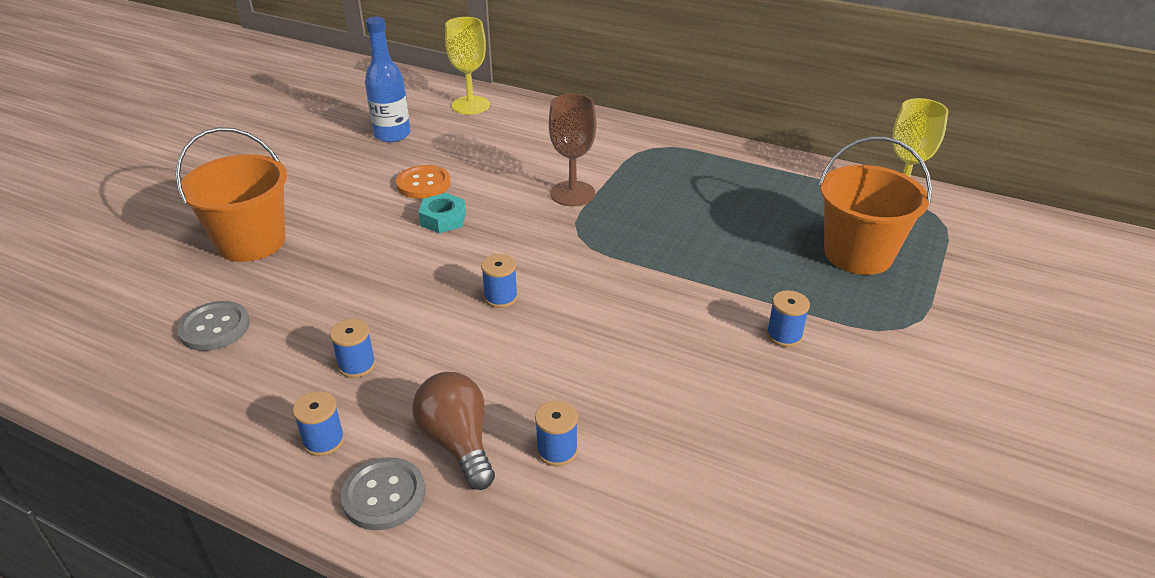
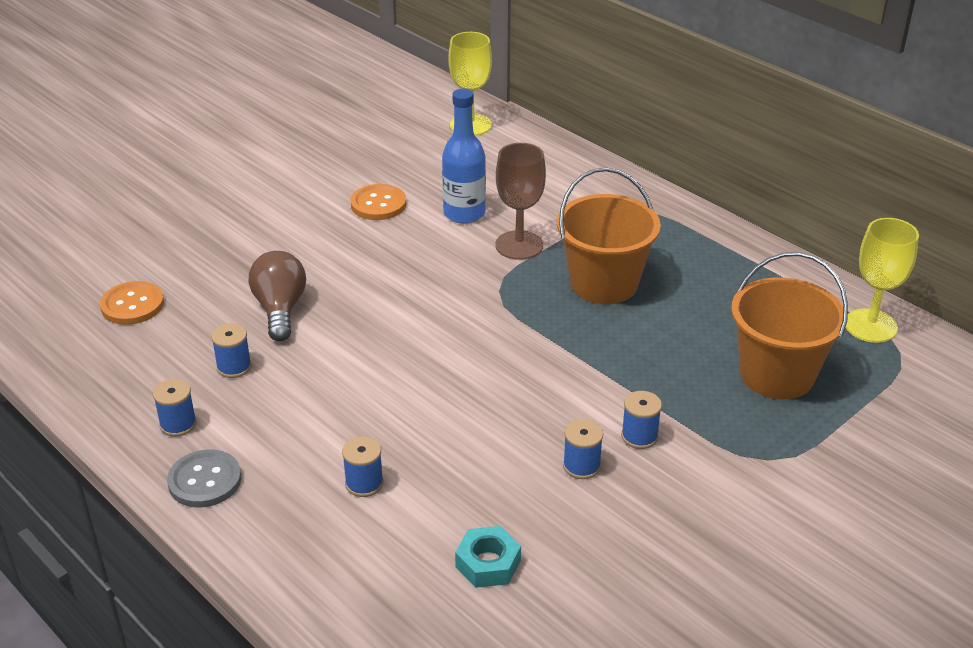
camera: 20 degrees right, 0 degrees up
(215, 328) = (132, 305): grey button -> orange button
(251, 242) = (196, 231): orange bucket -> orange bucket (604, 283)
(392, 135) = (375, 144): blue bottle -> blue bottle (464, 213)
(443, 219) = (378, 245): turquoise nut -> turquoise nut (488, 563)
(458, 442) = (285, 455): brown light bulb -> brown light bulb (280, 309)
(500, 297) = (390, 335): blue spool -> blue spool (581, 466)

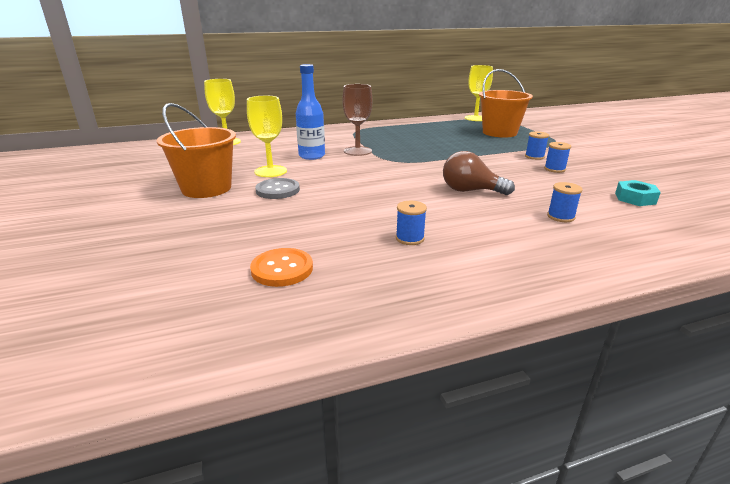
camera: 65 degrees left, 10 degrees down
(178, 424) = (471, 270): blue spool -> none
(205, 480) = (548, 269): grey button -> grey button (278, 190)
(280, 309) = (353, 213): brown light bulb -> brown light bulb (470, 191)
(378, 204) = (270, 171): orange button -> yellow goblet
(604, 283) = (409, 143): orange bucket -> orange bucket (206, 188)

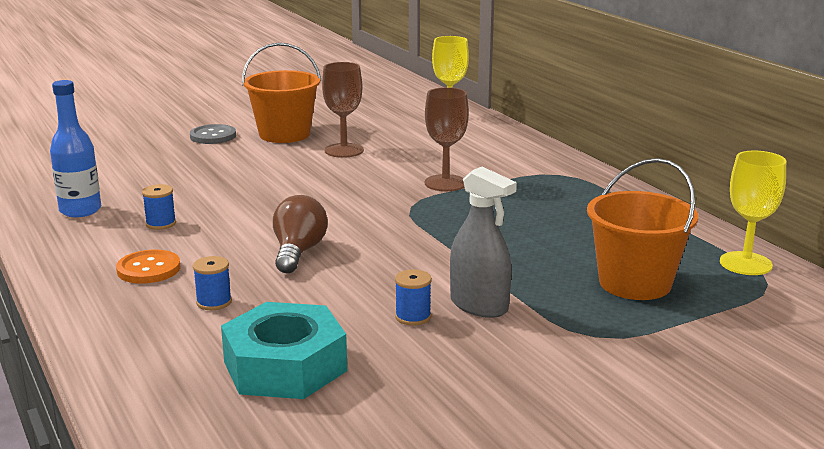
camera: 80 degrees right, 5 degrees down
(270, 171) = (344, 150): yellow goblet -> brown goblet
(278, 190) = (284, 161): grey button -> grey button (213, 136)
(282, 269) = (110, 183): orange button -> orange button (148, 269)
(312, 156) = (411, 162): blue bottle -> blue bottle (80, 210)
(534, 157) = (479, 305): blue spool -> grey spray bottle
(635, 198) = (285, 366): turquoise nut -> turquoise nut, size x1.99

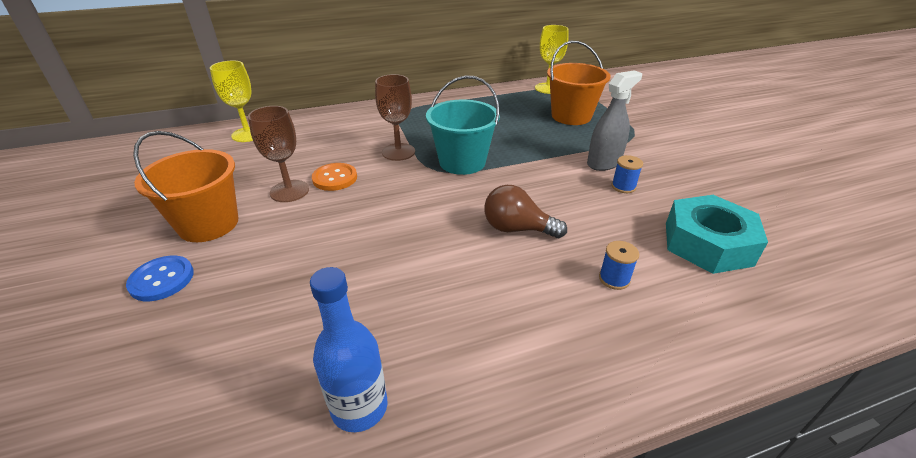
camera: 80 degrees left, 15 degrees up
(148, 269) = (546, 326): orange button -> orange button (335, 178)
(161, 224) = (430, 320): blue spool -> none
(213, 136) = (162, 279): grey button -> blue button
(436, 217) = (462, 162): none -> turquoise bucket

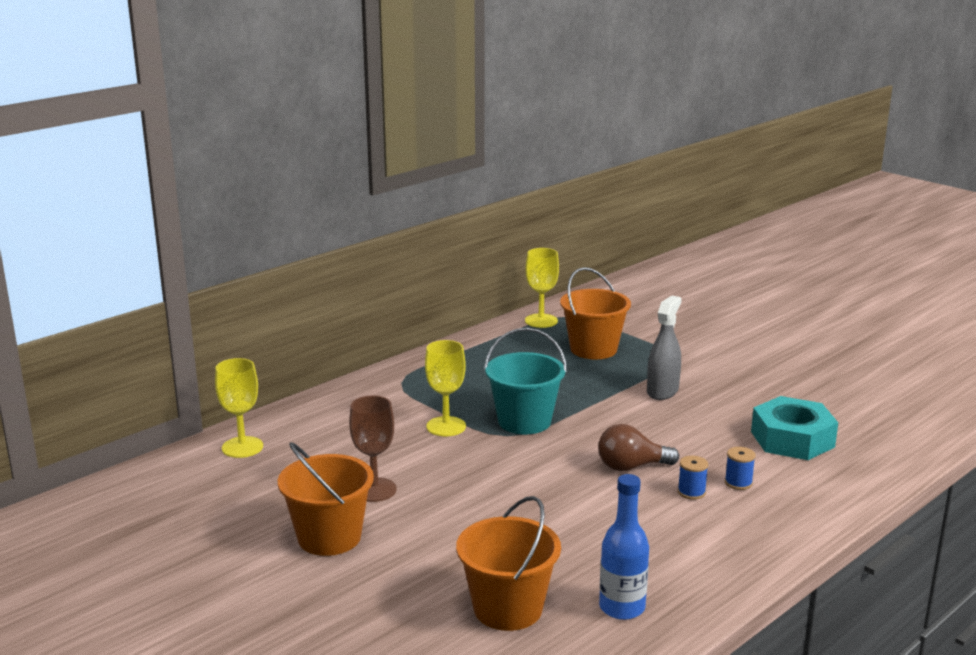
camera: 25 degrees left, 15 degrees down
(162, 279) = (350, 587): blue button -> none
(252, 359) = (508, 609): none -> orange bucket
(335, 178) = (408, 467): orange button -> none
(398, 152) = (446, 426): brown goblet -> yellow goblet
(623, 187) = (695, 409): blue spool -> blue spool (691, 492)

